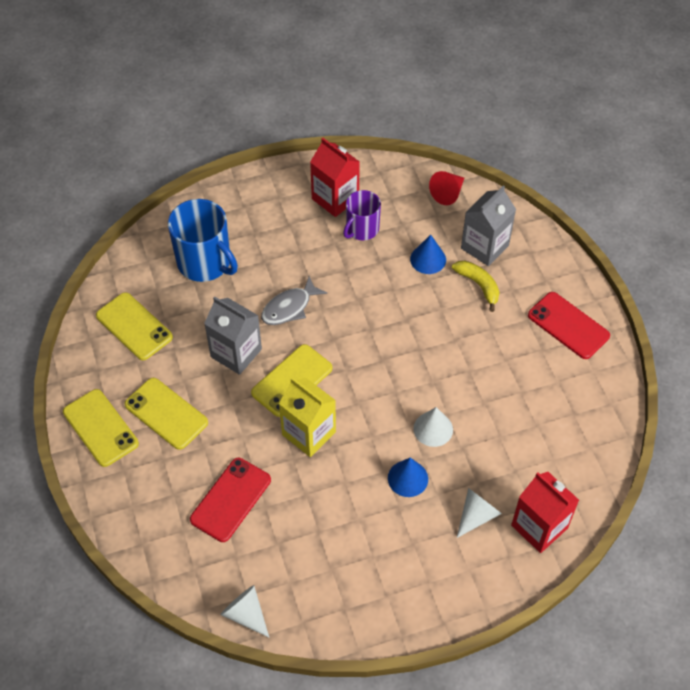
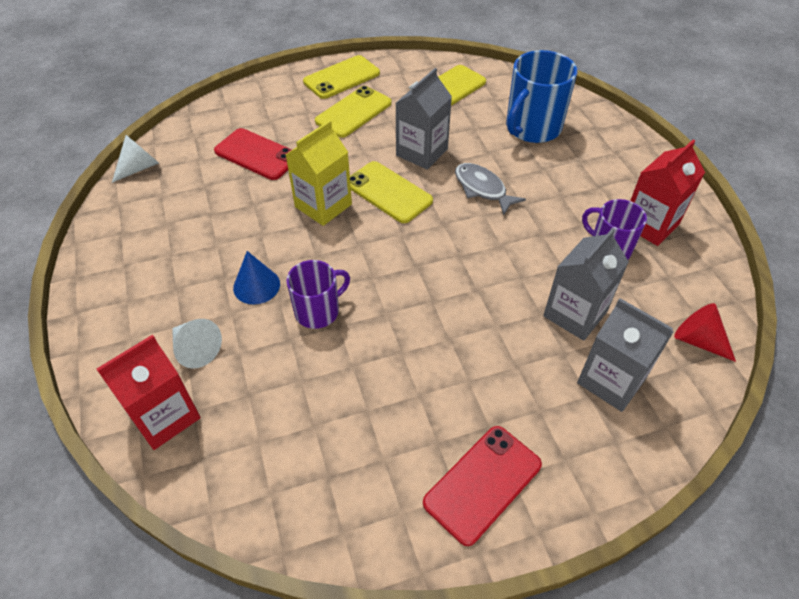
camera: 90 degrees right, 5 degrees down
(428, 259) = (575, 314): blue cone -> grey carton
(433, 429) = (318, 311): white cone -> purple mug
(478, 285) = (541, 369): yellow banana -> none

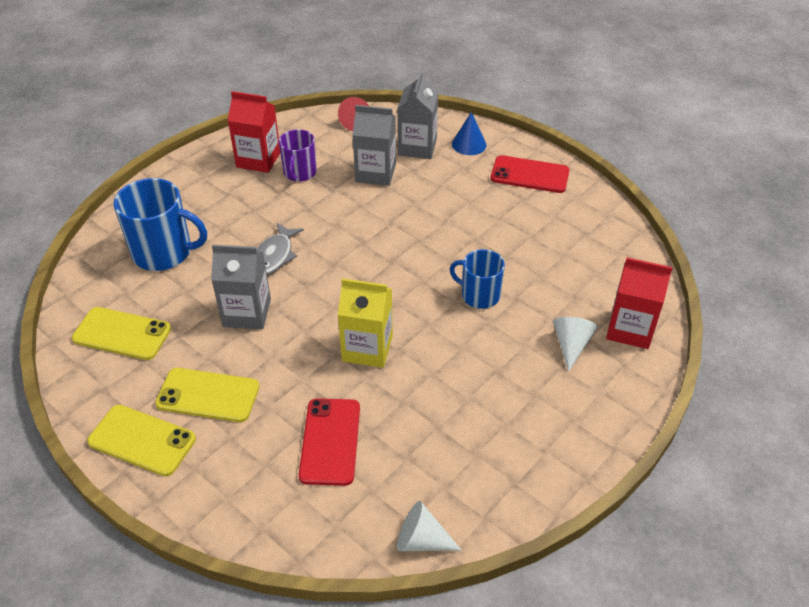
camera: 120 degrees left, 5 degrees down
(256, 286) = (487, 344): blue cone -> blue cone (469, 144)
(318, 311) = (479, 295): purple mug -> blue mug
(388, 192) = (319, 312): yellow phone -> none

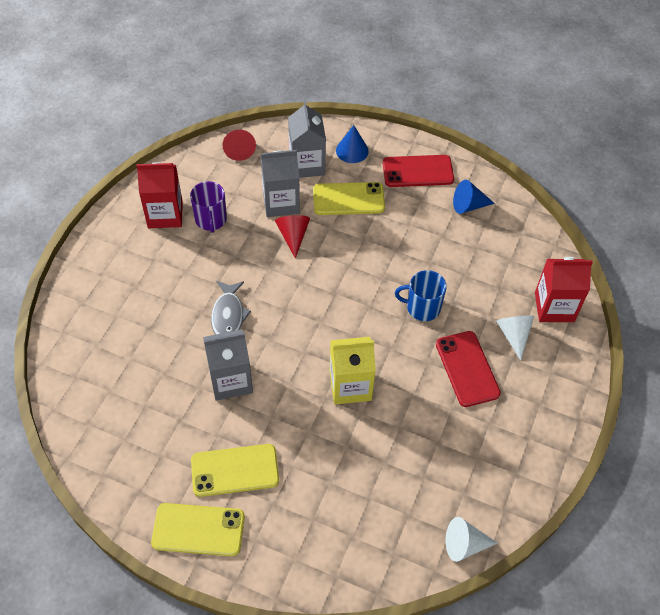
camera: 20 degrees left, 10 degrees up
(122, 334) = (128, 433): yellow phone -> yellow phone (348, 199)
(164, 252) = (124, 339): blue mug -> none
(330, 441) = (357, 481): red phone -> red phone (467, 369)
(373, 203) = (293, 236): none -> red cone
(571, 215) = (468, 205): none -> blue cone

